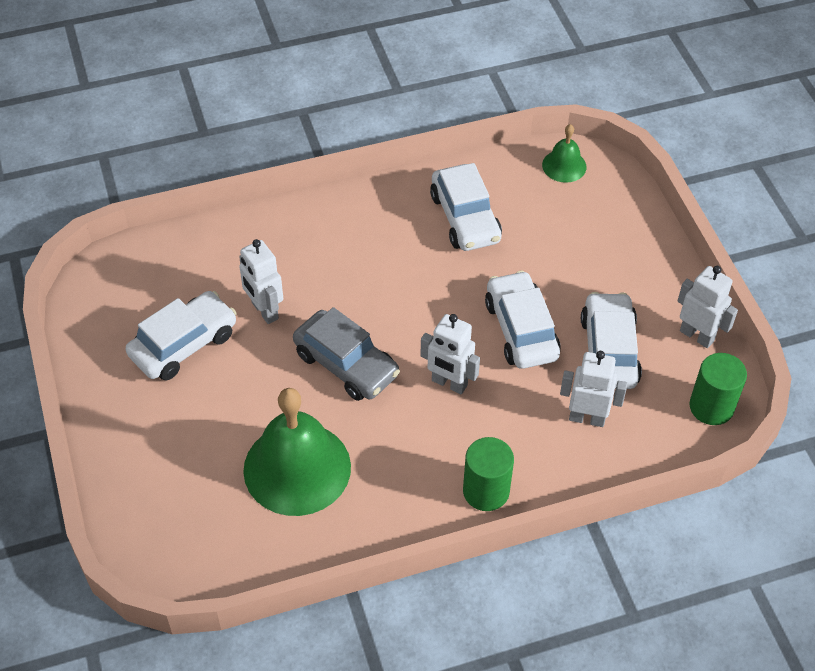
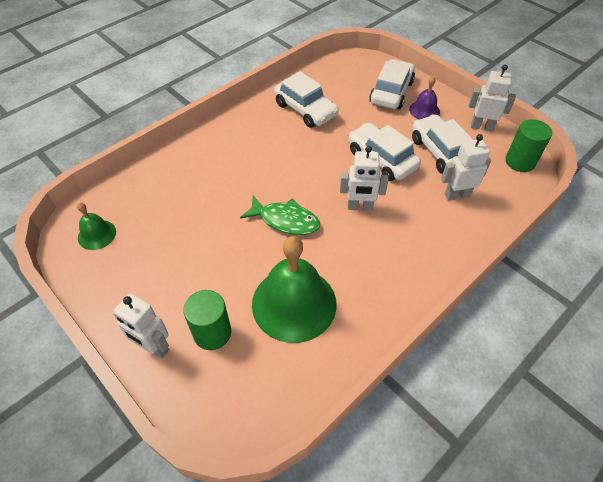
camera: 25 degrees left, 0 degrees up
(183, 344) = (162, 251): white car -> white car (391, 92)
(264, 311) = (209, 207): white robot -> white robot (154, 347)
(346, 364) = (285, 220): grey car -> green fish
(486, 491) = (429, 265): green cylinder -> green cylinder (212, 333)
(564, 166) = (344, 65): green bell -> green bell (97, 234)
(632, 280) = (424, 110): none -> purple bell

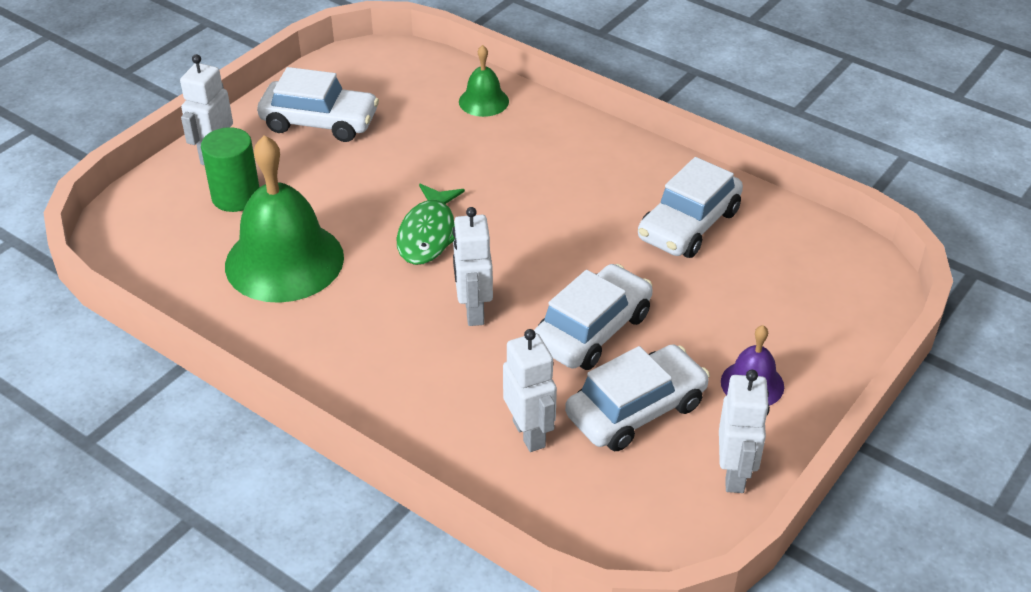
camera: 80 degrees right, 10 degrees down
(97, 234) = (373, 75): green bell -> green bell (483, 101)
(391, 92) = (788, 333): white car -> white car (319, 122)
(520, 162) = (647, 534): green cylinder -> none

